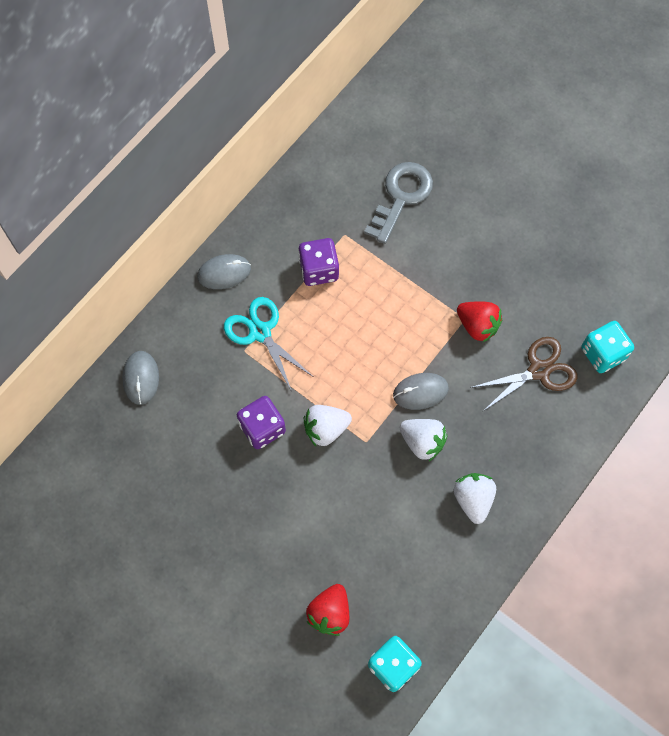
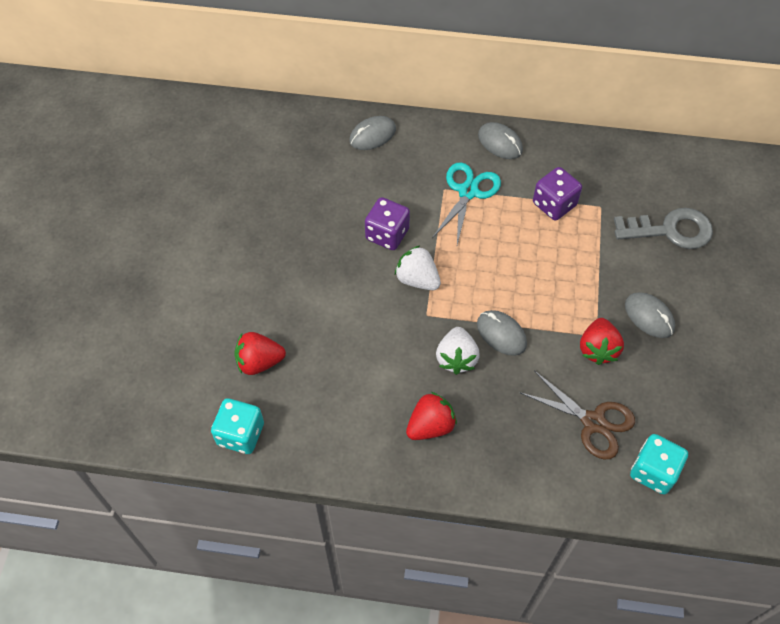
camera: 60 degrees right, 10 degrees down
(471, 267) = (649, 316): none -> grey mouse
(473, 499) = (430, 426): white strawberry -> red strawberry

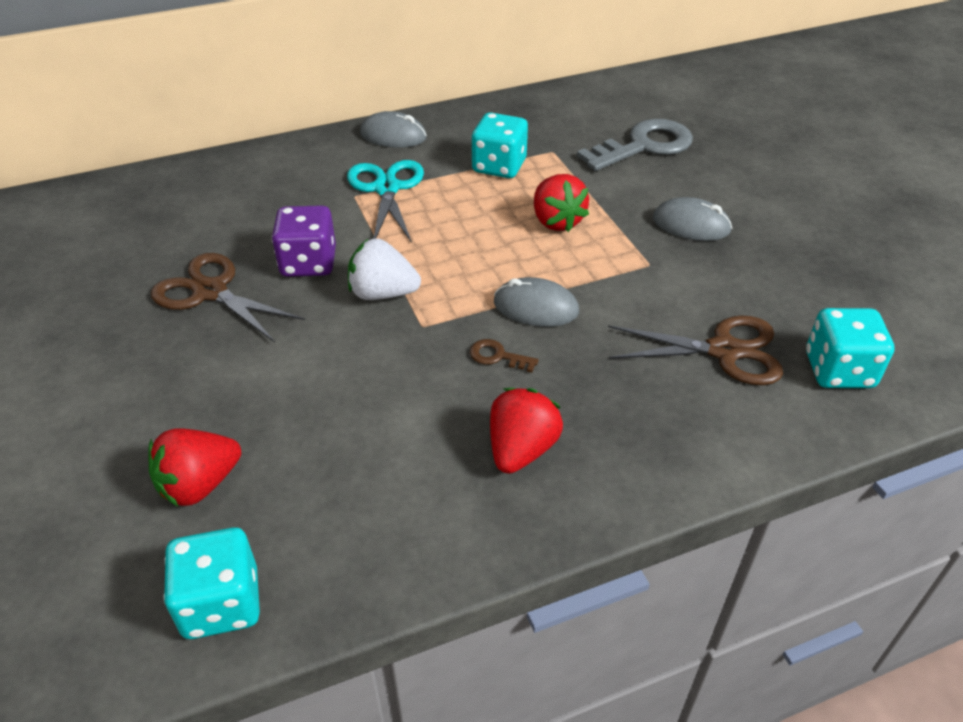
camera: 30 degrees left, 15 degrees down
(321, 231) = (210, 292): none -> brown scissors
(372, 135) = (224, 177): grey mouse -> none
(456, 358) = (497, 356): white strawberry -> brown key
(554, 204) = (499, 166): purple dice -> turquoise dice
(597, 349) = (663, 276): red strawberry -> red strawberry (556, 221)

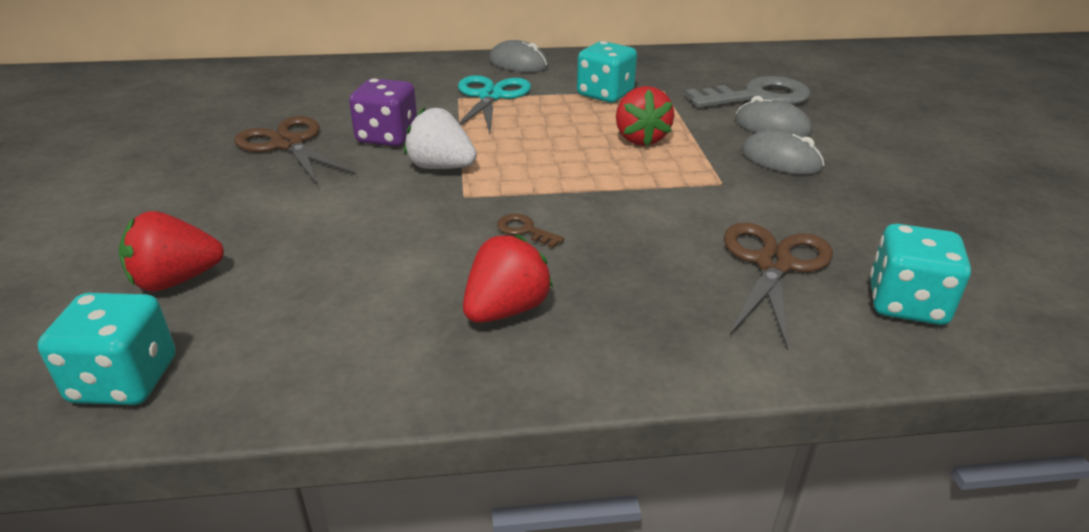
camera: 15 degrees right, 10 degrees down
(536, 307) = (585, 199): grey mouse -> grey mouse (772, 126)
(723, 351) = (773, 264): brown scissors -> brown scissors turned 90 degrees counterclockwise

